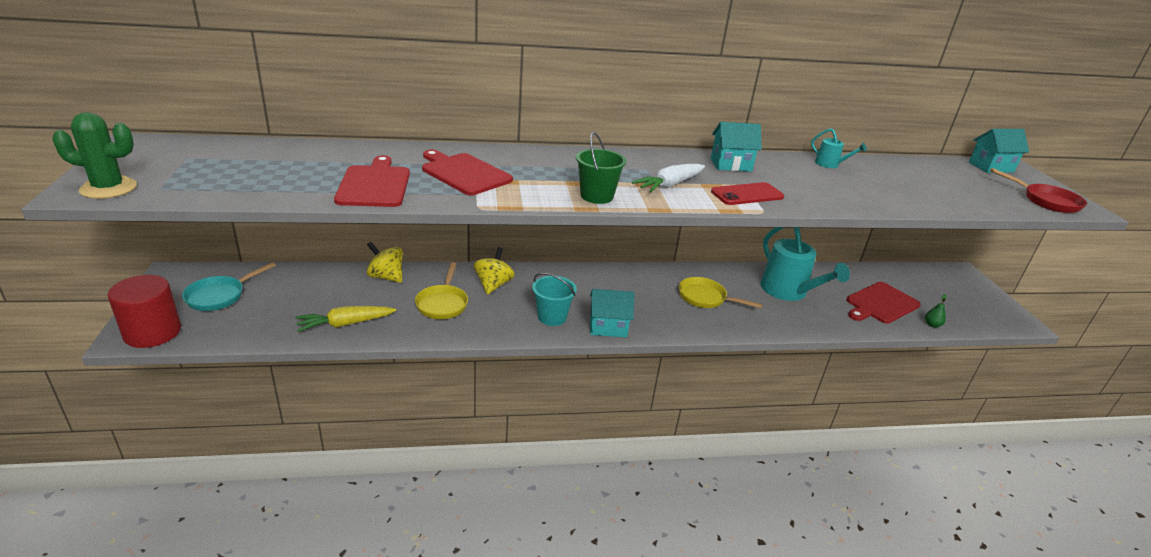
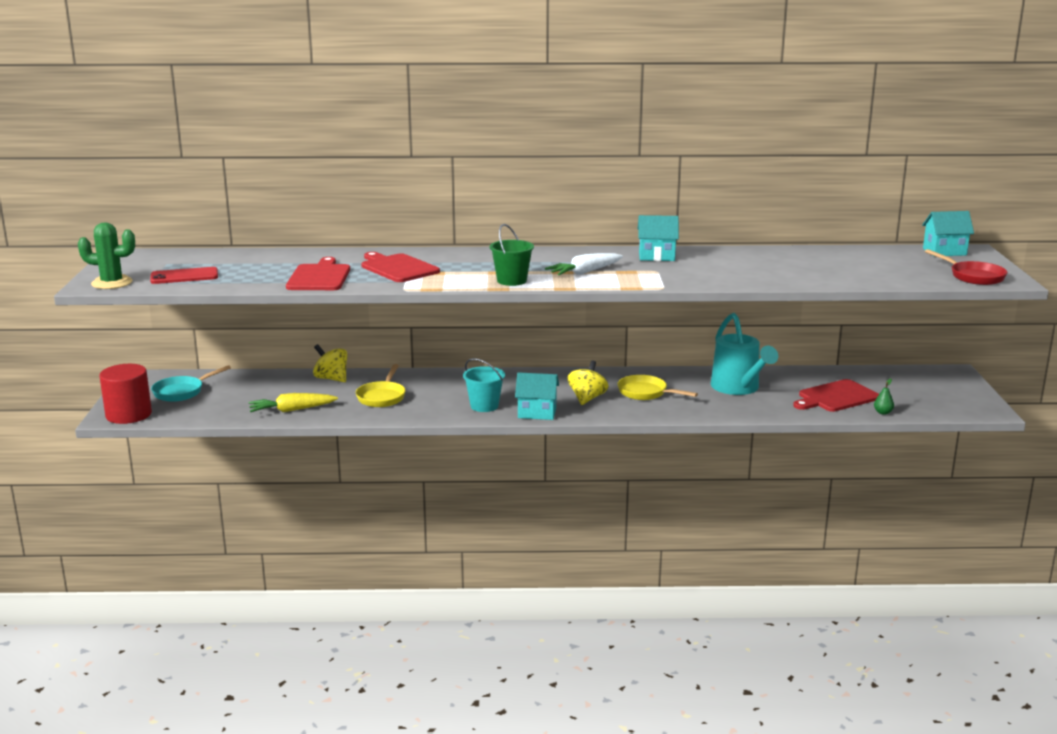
camera: 10 degrees right, 10 degrees down
(493, 285) = (433, 384): yellow spinning top -> yellow spinning top (587, 398)
(747, 194) = (656, 277): red phone -> red phone (184, 276)
(830, 164) = (762, 254): turquoise watering can -> none

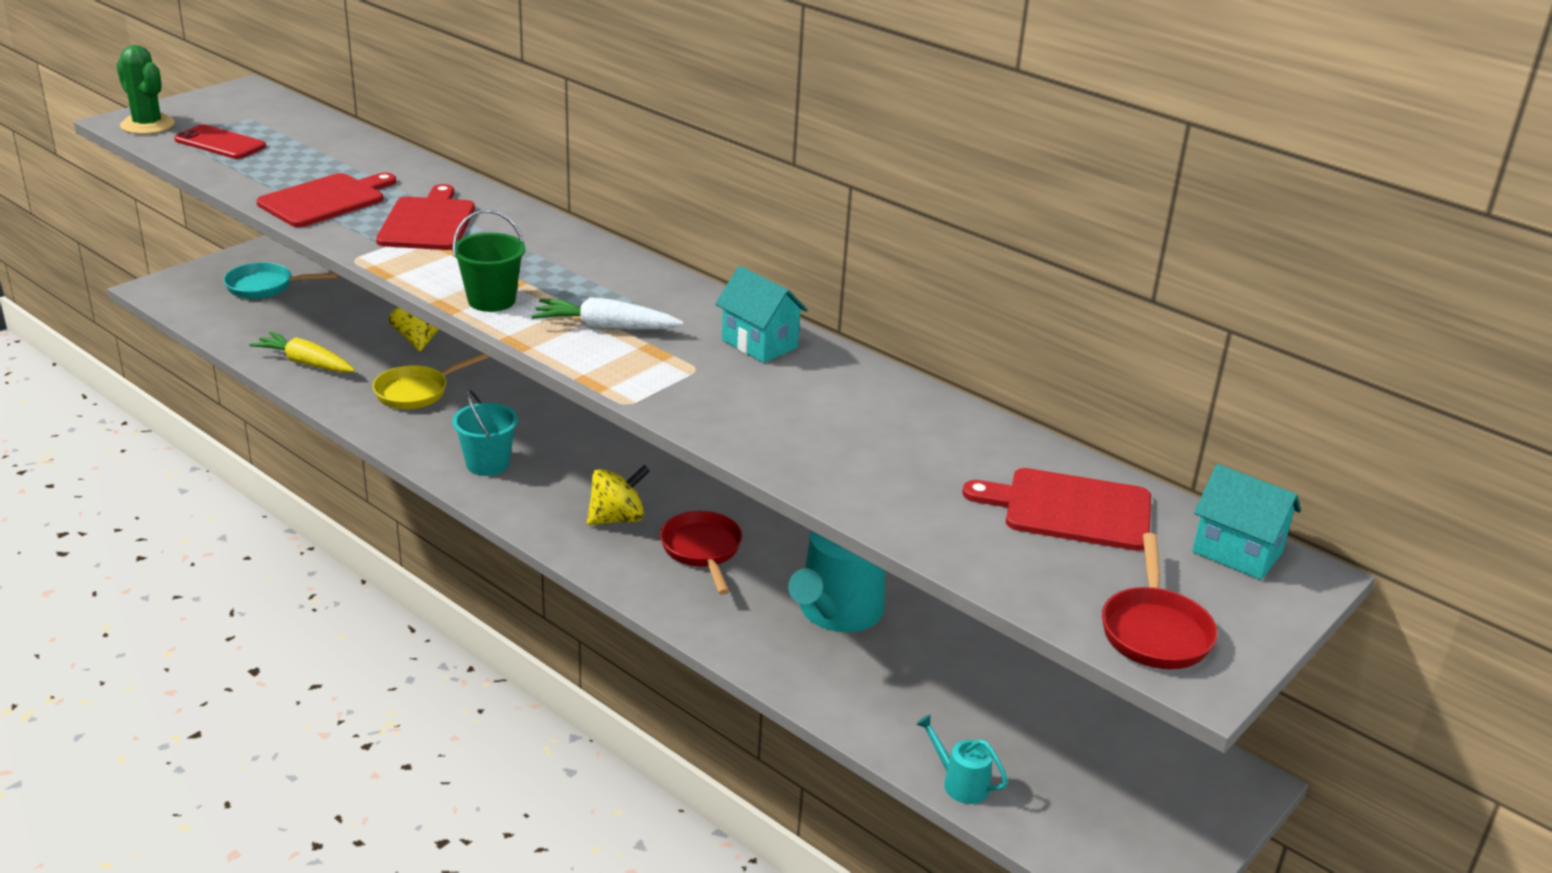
camera: 40 degrees right, 10 degrees up
(129, 415) = (173, 293): red cylinder -> none
(537, 413) = (520, 507): turquoise house -> none
(646, 393) = (702, 550): yellow pan -> red pan
(836, 397) = (945, 712): red cutting board -> red cutting board (1070, 509)
(883, 412) = (960, 783): green pear -> turquoise watering can

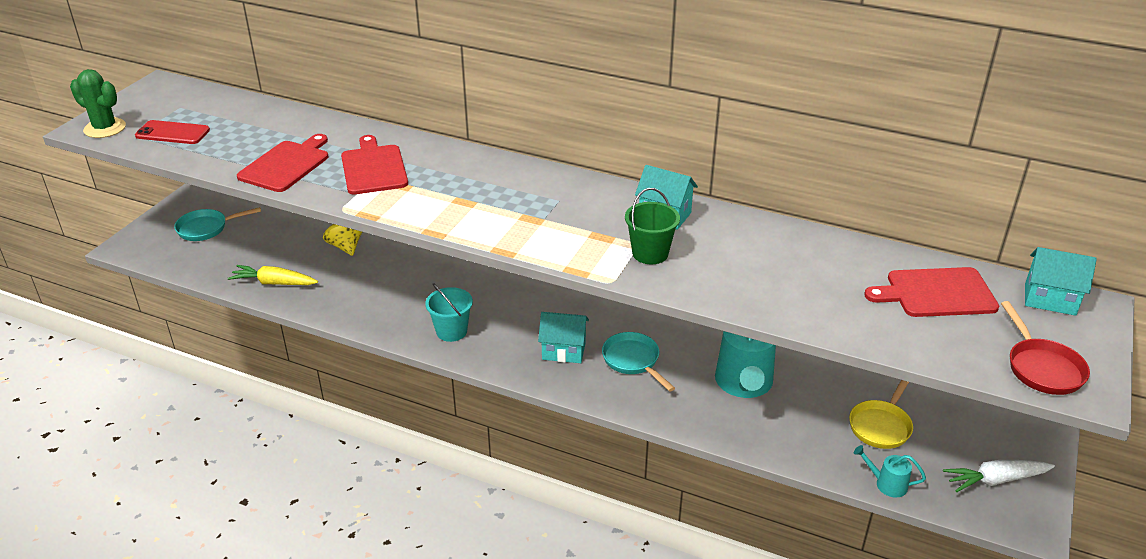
camera: 15 degrees left, 5 degrees up
(416, 392) = (368, 287): yellow pan -> yellow pan (881, 425)
(491, 300) = (462, 221): green bucket -> green bucket (650, 253)
(605, 327) = (555, 226): white carrot -> white carrot (995, 480)
(617, 518) = (563, 351): yellow spinning top -> turquoise house
(702, 550) = (633, 361): red pan -> turquoise pan

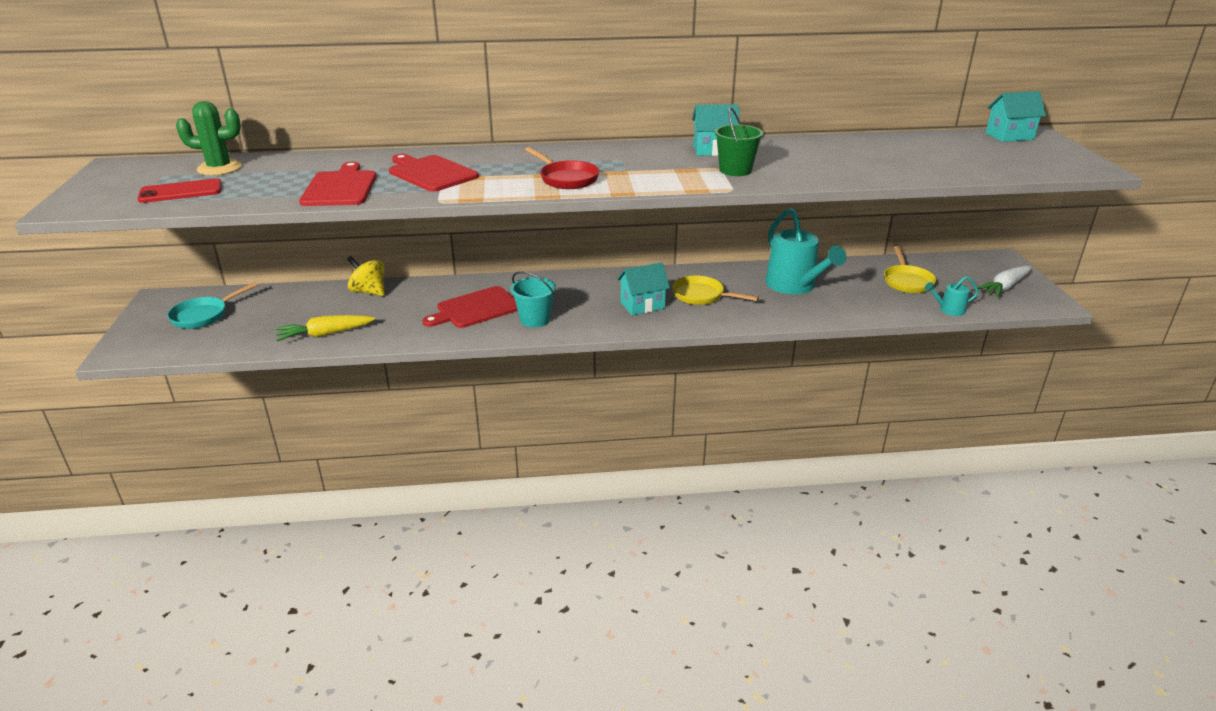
camera: 30 degrees left, 5 degrees down
(105, 128) = (91, 203): green cactus -> green cactus (219, 168)
(633, 361) = (702, 296): turquoise pan -> yellow pan
(936, 293) = (945, 148): red cutting board -> red cutting board (476, 309)
(1042, 368) = (1056, 164): red pan -> red pan (566, 179)

